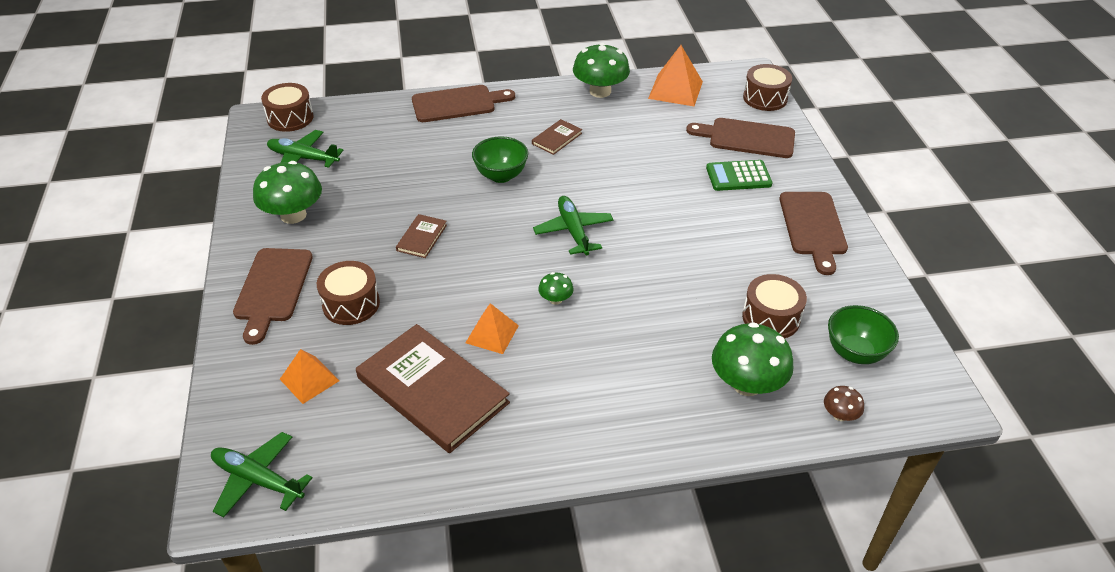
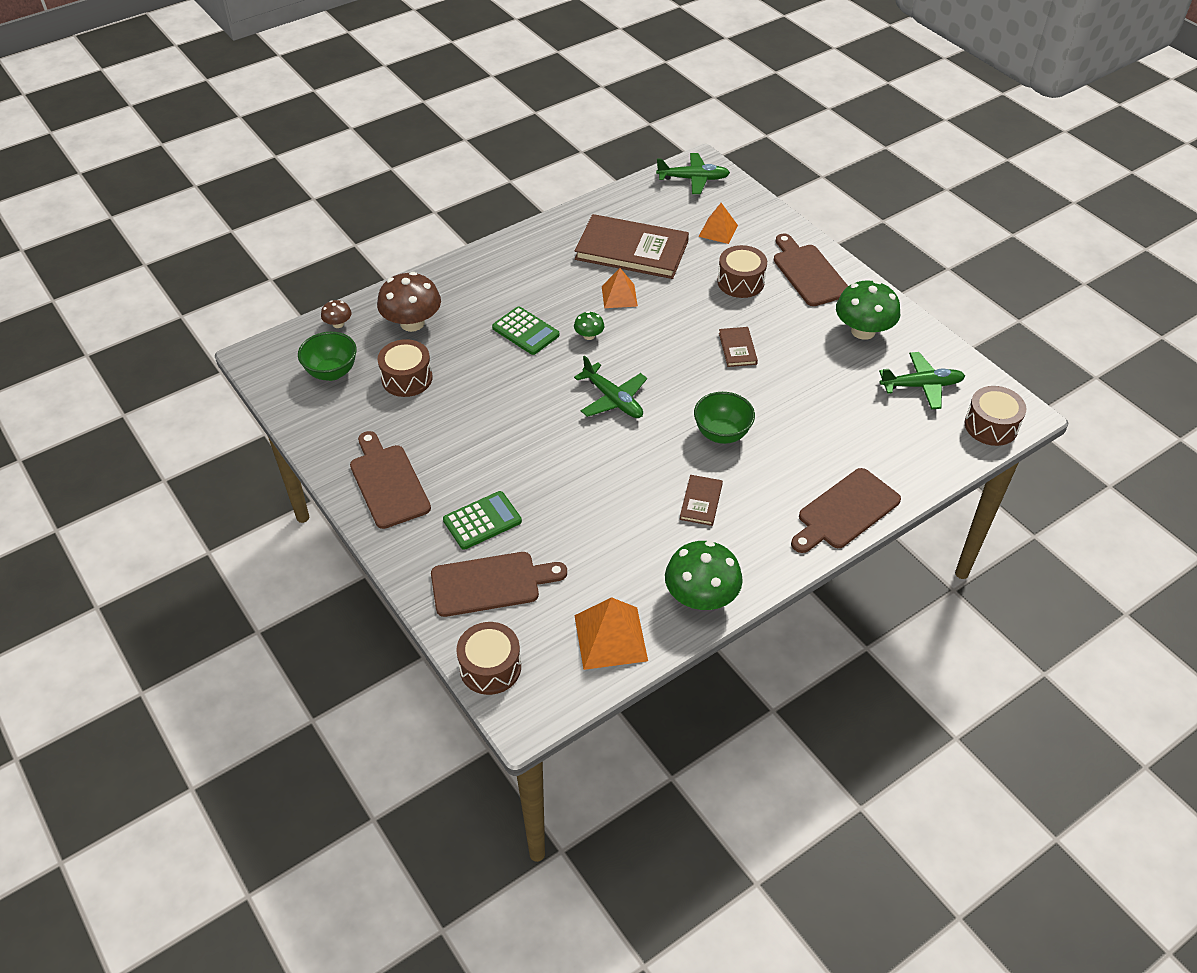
camera: 155 degrees right, 5 degrees up
(620, 327) = (525, 331): none -> green calculator
(747, 384) = (412, 323): green mushroom -> brown mushroom

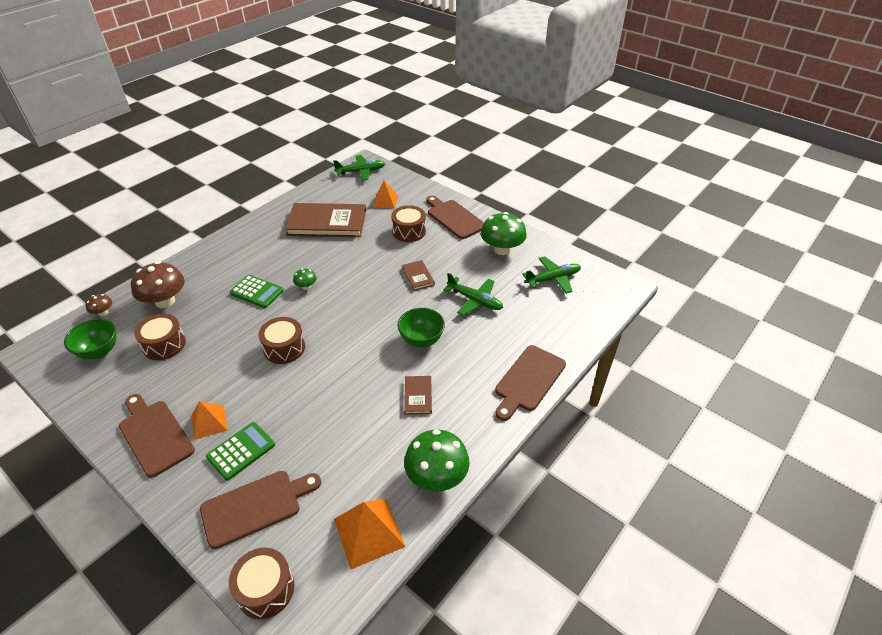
camera: 15 degrees left, 5 degrees down
(613, 399) = (333, 330): green plane -> green plane (475, 300)
(619, 296) = (324, 255): orange pyramid -> orange pyramid (209, 422)
(991, 426) = (608, 297): brown drum -> brown drum (284, 348)

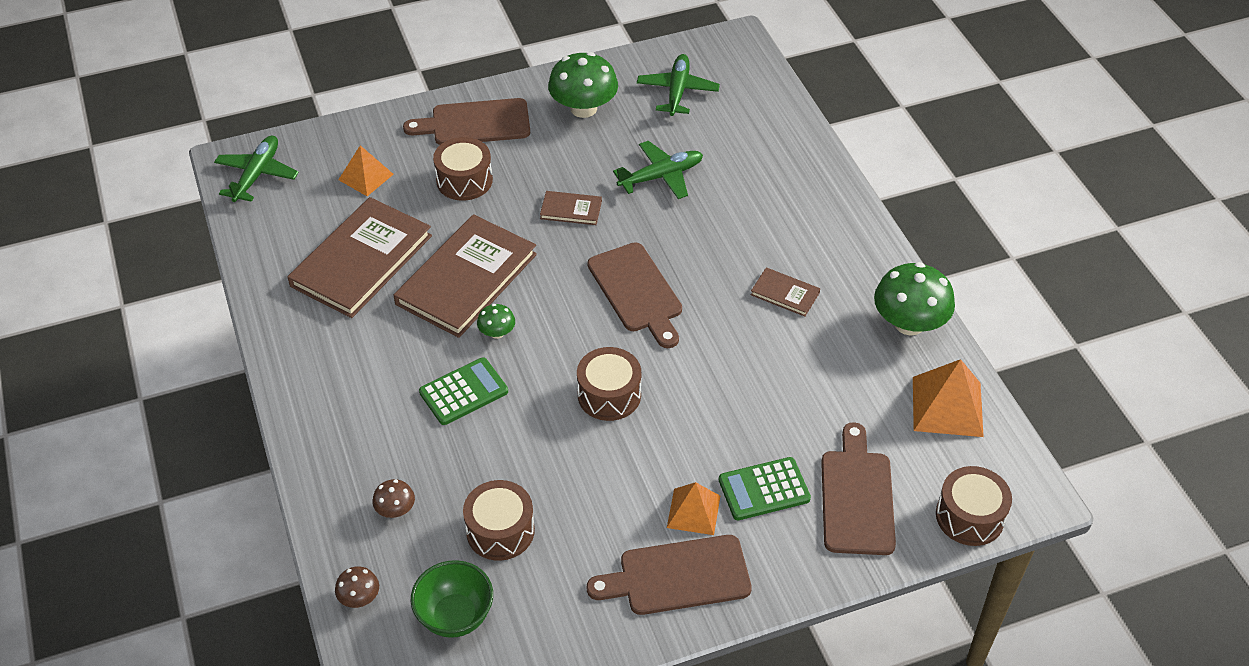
camera: 60 degrees left, 5 degrees up
(165, 301) = (395, 510): brown mushroom -> brown mushroom, size x0.48
(241, 451) = (764, 489): green calculator -> green calculator turned 90 degrees counterclockwise
(338, 261) = (466, 279): none -> brown book
(421, 340) = (695, 254): green bowl -> none
(528, 380) = (825, 191): brown cutting board -> brown cutting board (636, 291)

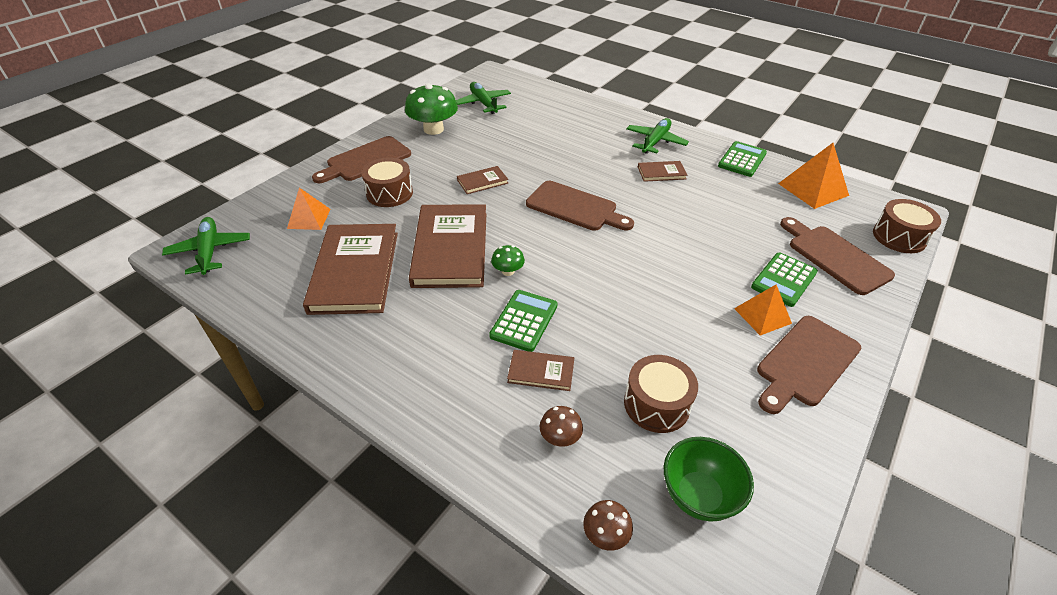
camera: 35 degrees left, 5 degrees down
(433, 447) = (541, 372): none -> brown book
(609, 395) = (626, 273): brown drum -> none
(661, 176) = (521, 145): green plane -> green plane (655, 141)
(909, 323) = (742, 160): green mushroom -> green calculator

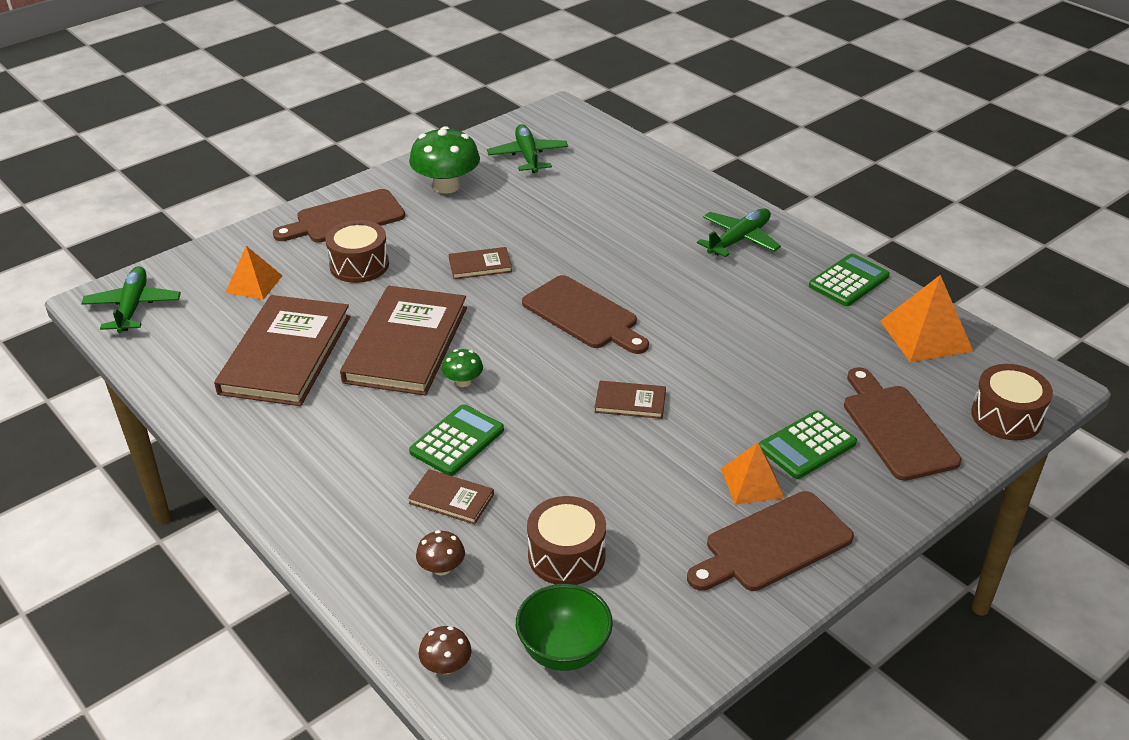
camera: 15 degrees right, 5 degrees down
(661, 173) = (723, 285): brown book -> brown book (630, 402)

